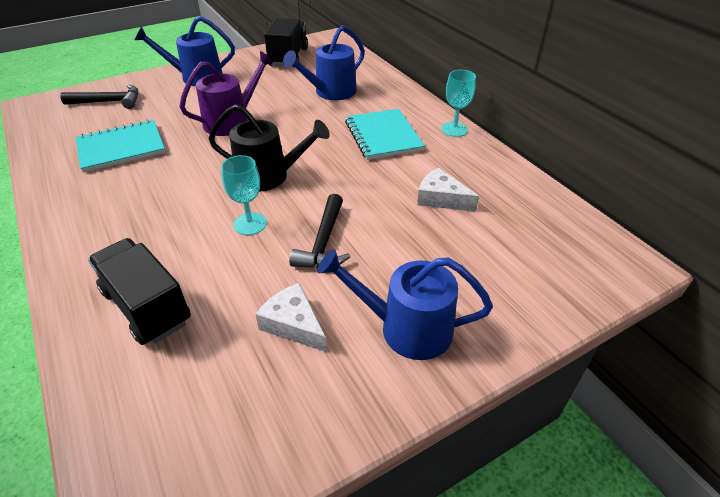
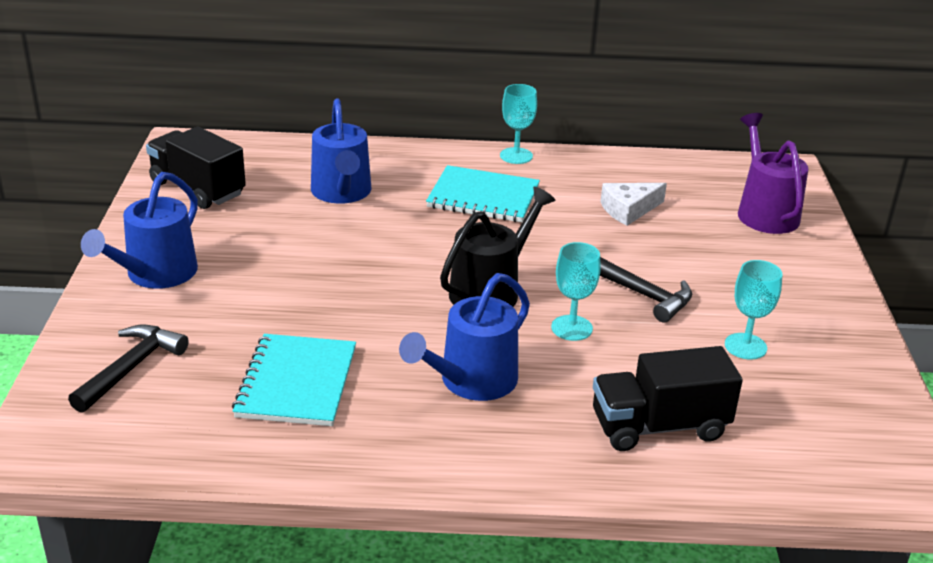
camera: 60 degrees left, 10 degrees down
(232, 121) = (329, 280): purple watering can -> purple watering can (765, 212)
(293, 324) = (745, 346): white cheese -> turquoise goblet
(406, 328) = (788, 292): blue watering can -> blue watering can (471, 381)

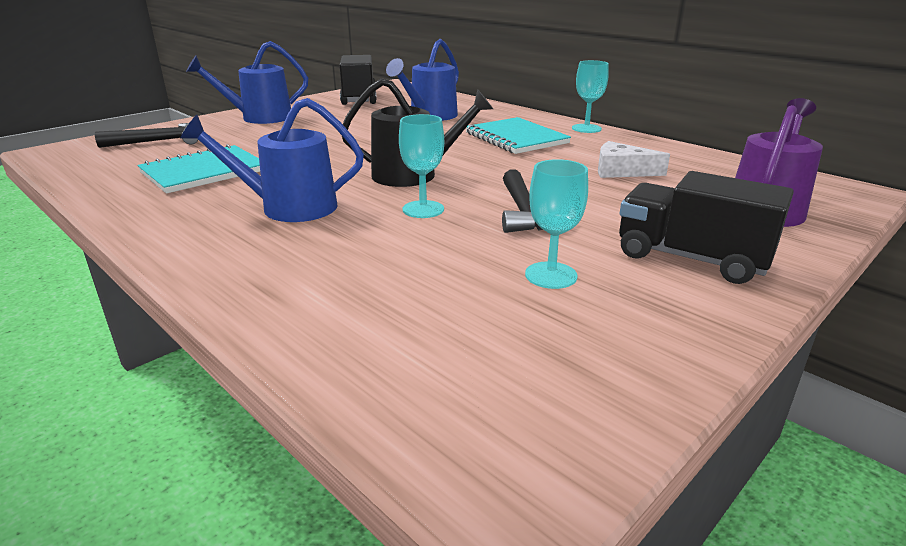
camera: 45 degrees right, 5 degrees down
(659, 427) = (347, 287): black truck -> black truck (691, 258)

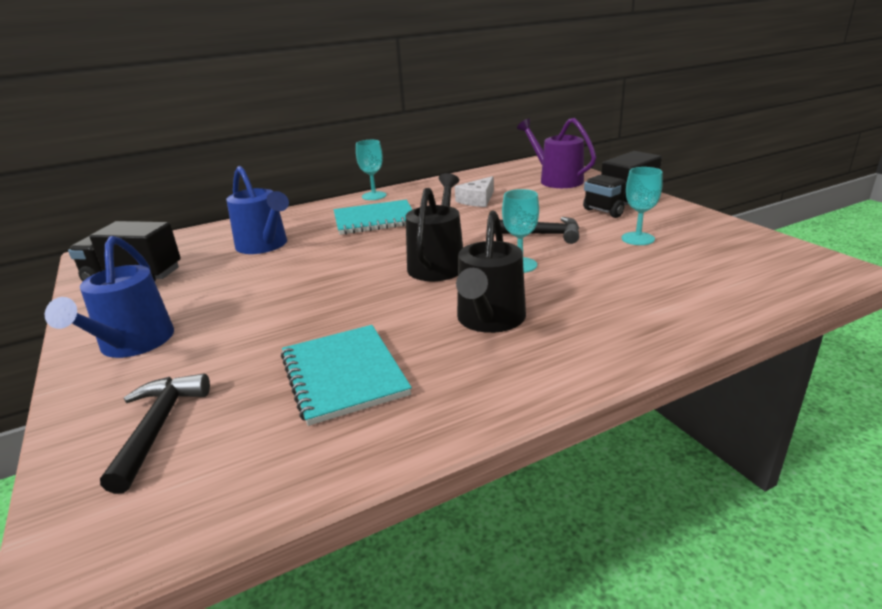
camera: 70 degrees left, 0 degrees up
(289, 207) = (489, 320): blue watering can -> black watering can

